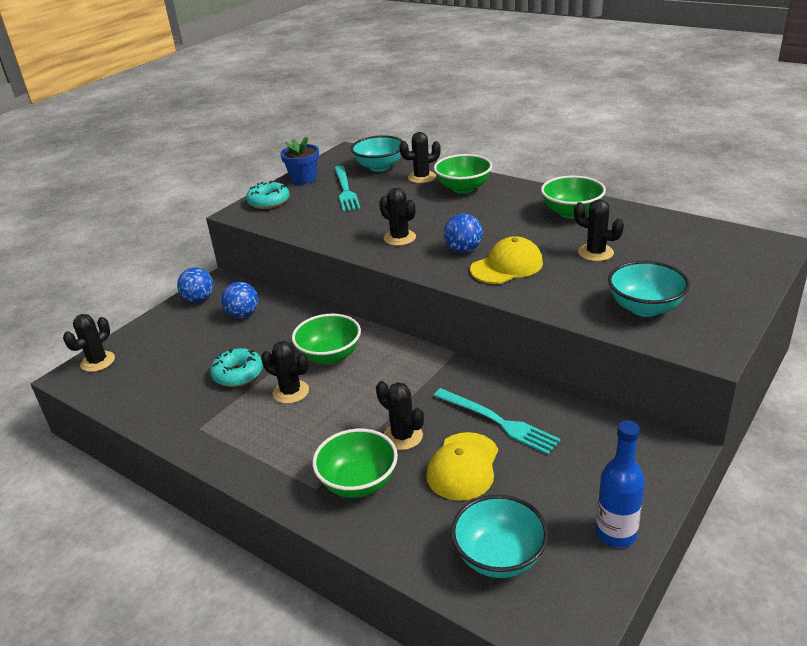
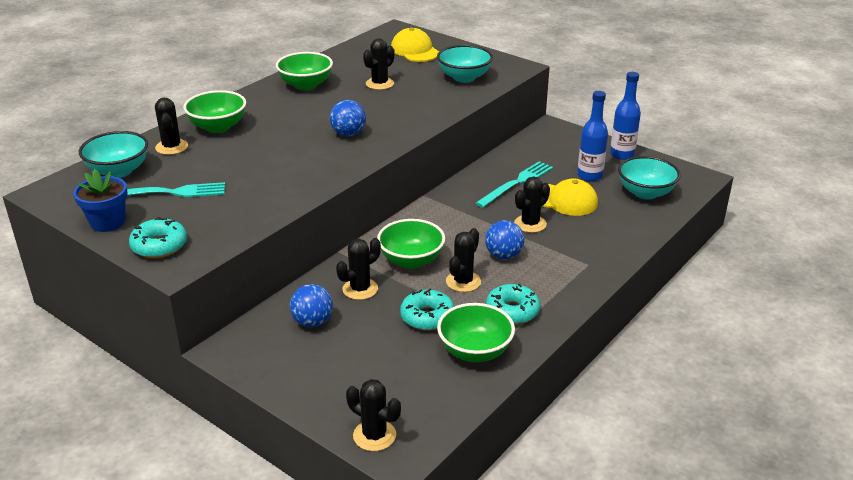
camera: 90 degrees left, 0 degrees up
(199, 299) = (261, 362): blue ball -> blue ball (503, 255)
(236, 428) = (512, 311): none -> turquoise donut
(358, 482) = (581, 244): green bowl -> green bowl (475, 351)
(399, 238) = (307, 163): black cactus -> black cactus (360, 289)
(507, 266) = (385, 118): yellow cap -> yellow cap (415, 50)
(536, 493) = (589, 176): none -> blue bottle

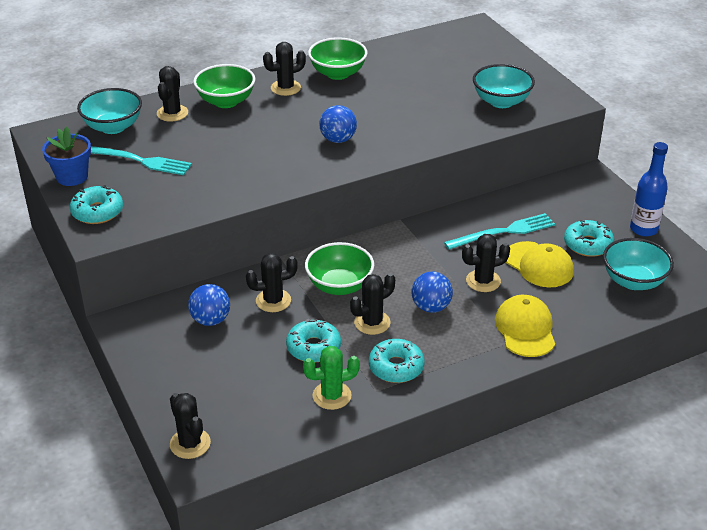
camera: 25 degrees right, 5 degrees up
(380, 84) = (410, 89): black cactus -> black cactus (285, 88)
(415, 50) = (475, 57): yellow cap -> yellow cap (525, 329)
(475, 351) = (332, 396): green bowl -> green cactus
(589, 176) = (588, 244): blue bottle -> turquoise donut

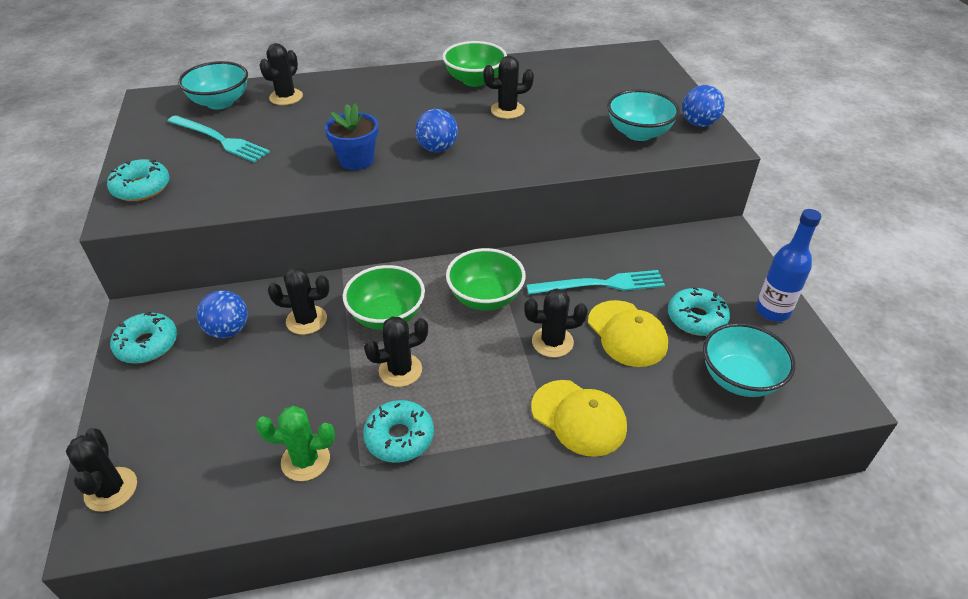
camera: 15 degrees right, 5 degrees up
(72, 177) = (145, 146): blue flower pot -> blue flower pot (356, 160)
(226, 101) = (346, 93): green bowl -> green bowl (485, 297)
(285, 88) = (413, 87): black cactus -> black cactus (507, 110)
(313, 347) = (318, 389): turquoise donut -> turquoise donut (147, 344)
(431, 307) = (477, 364): blue ball -> blue ball (699, 124)
(525, 329) = (579, 418): yellow cap -> yellow cap turned 120 degrees clockwise

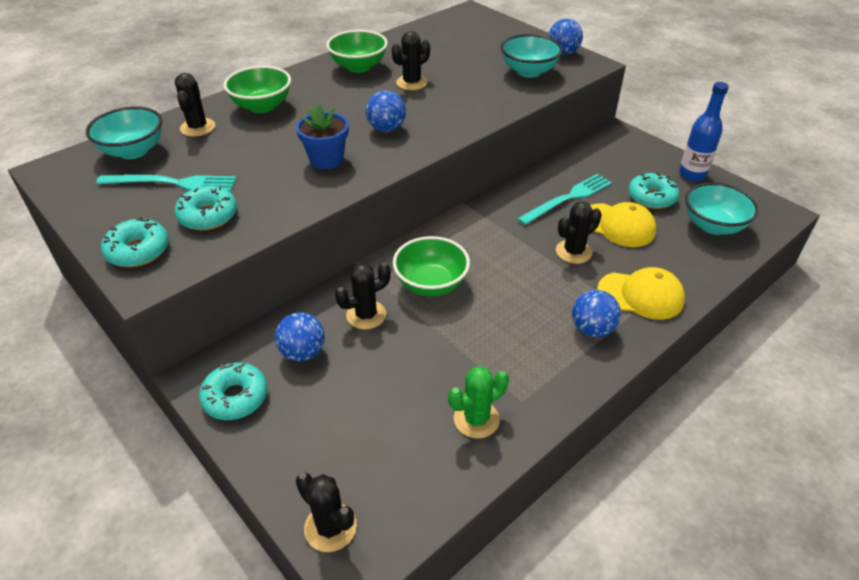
camera: 30 degrees left, 0 degrees up
(399, 437) = (531, 367): turquoise donut -> turquoise donut (208, 216)
(400, 370) = (483, 319): black cactus -> none
(485, 297) = (494, 240): green bowl -> green bowl (262, 106)
(493, 429) = (592, 329): none -> blue ball

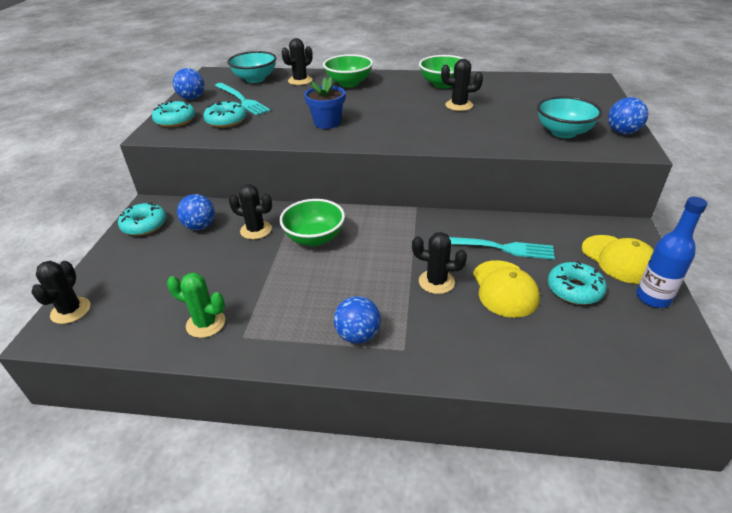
camera: 50 degrees right, 5 degrees down
(386, 129) = (391, 123): blue ball -> blue ball (192, 98)
(641, 295) = (433, 344): yellow cap -> yellow cap (619, 259)
(713, 226) = (597, 346): turquoise bowl -> none

